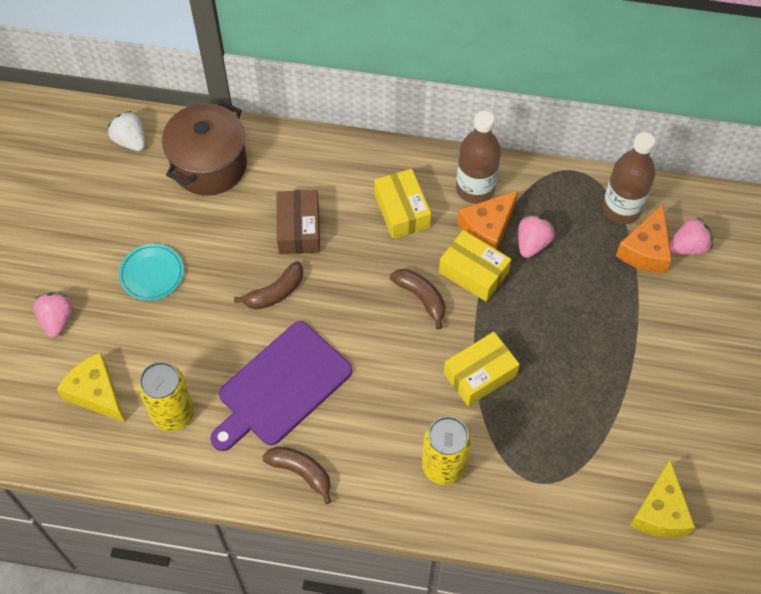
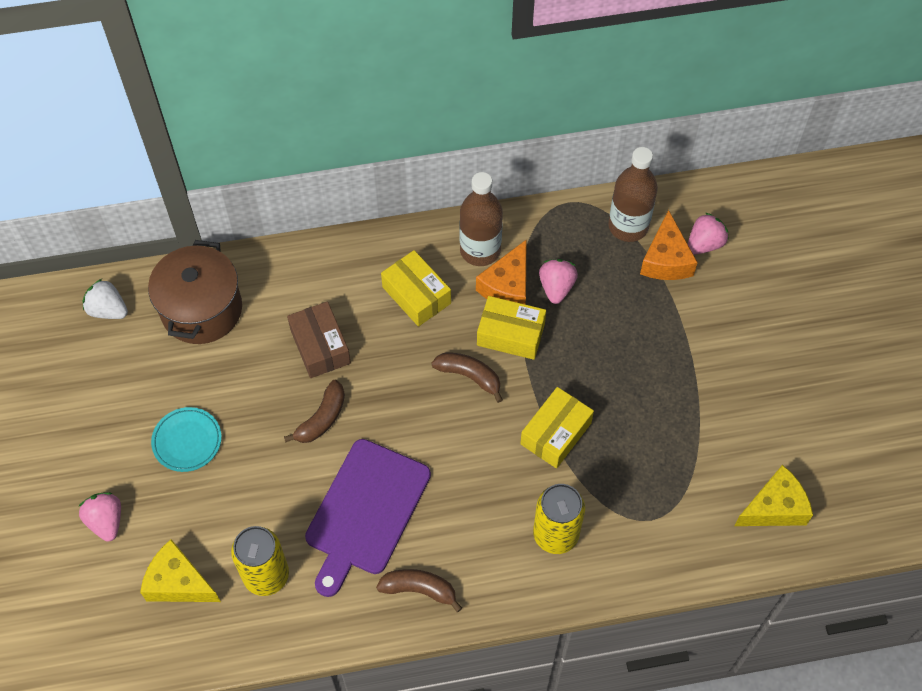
camera: 20 degrees left, 0 degrees up
(660, 511) = (774, 507): yellow cheese -> yellow cheese turned 105 degrees counterclockwise

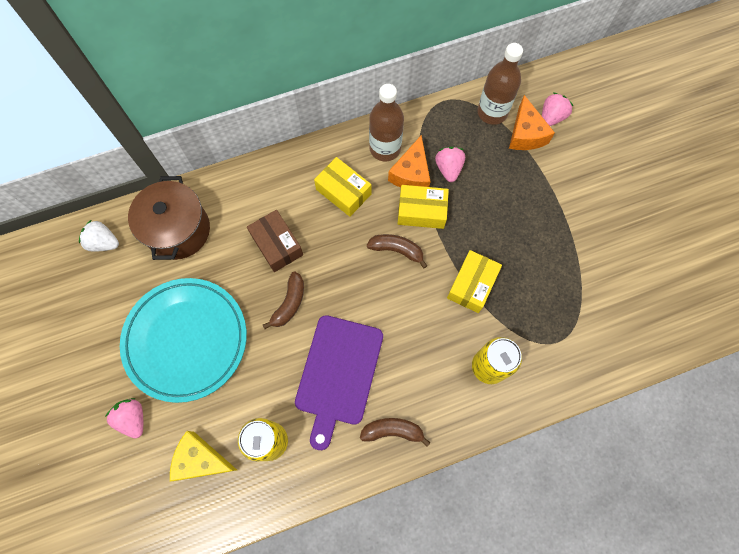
camera: 10 degrees left, 10 degrees up
(187, 441) = (186, 340): turquoise plate -> turquoise plate, size x2.23
(774, 507) = (648, 316): yellow cheese -> none

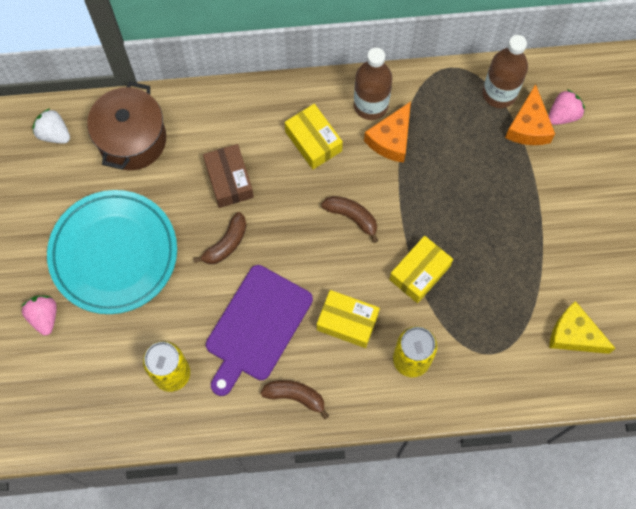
camera: 15 degrees right, 0 degrees up
(201, 460) = (100, 373): yellow cheese -> yellow cheese (574, 335)
(421, 211) = (390, 183): yellow box -> yellow box (347, 322)
(448, 168) = (432, 144): pink strawberry -> none

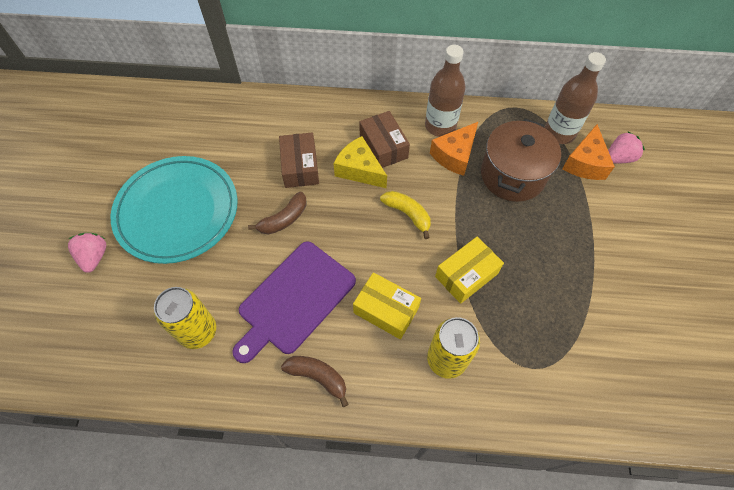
camera: 10 degrees right, 10 degrees down
(54, 133) = (159, 109): white strawberry -> none
(132, 139) = (224, 123): brown pot -> brown pot (512, 175)
(313, 141) = (383, 147): yellow box -> brown box
(352, 217) = (408, 214): brown banana -> yellow banana
(574, 335) = (624, 363): yellow cheese -> yellow cheese (359, 170)

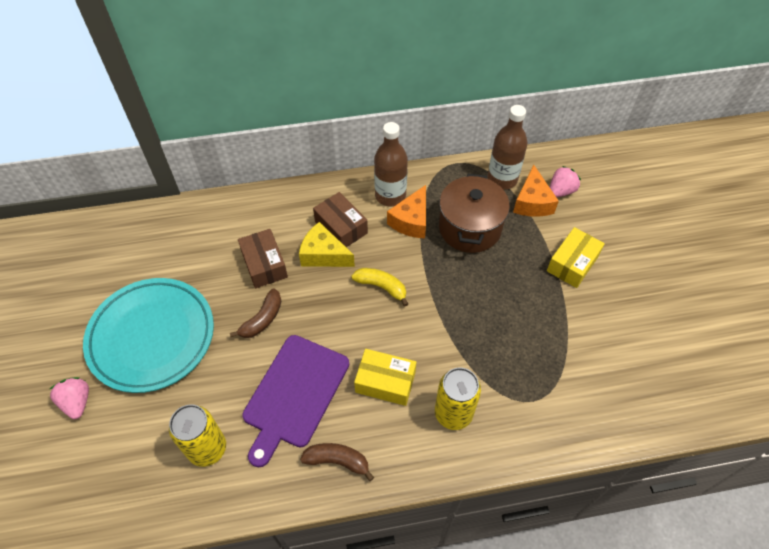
camera: 15 degrees left, 5 degrees down
(466, 275) = (451, 331): yellow box -> yellow box (572, 263)

